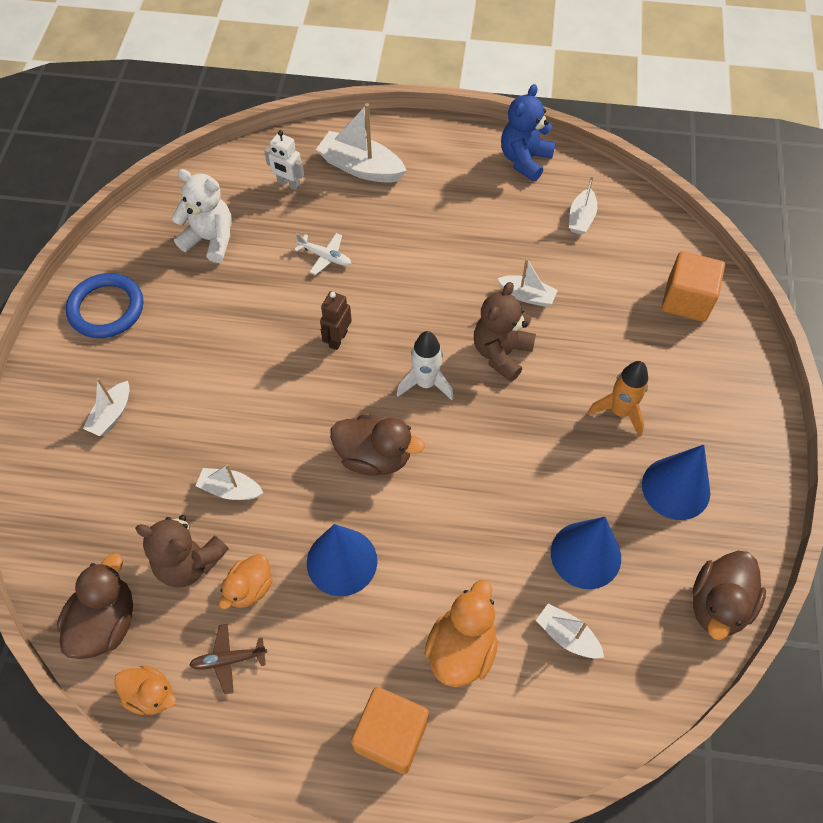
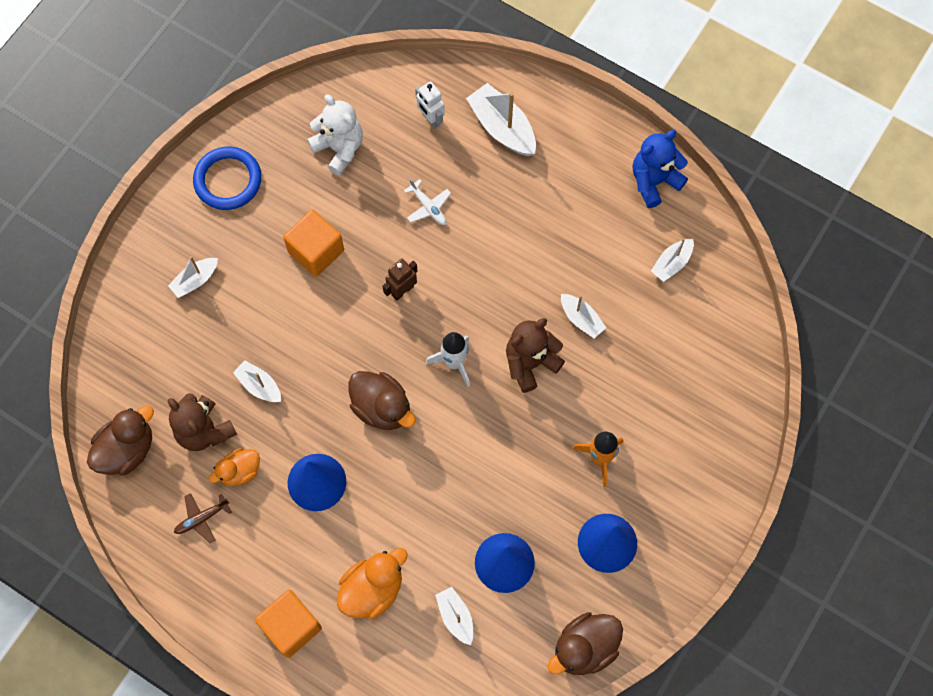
camera: 25 degrees right, 10 degrees up
(151, 695) = (137, 518): orange duck -> none
(229, 660) = (202, 518): brown plane -> brown plane turned 45 degrees counterclockwise
(686, 300) = (718, 383): orange cube -> orange cube (316, 251)

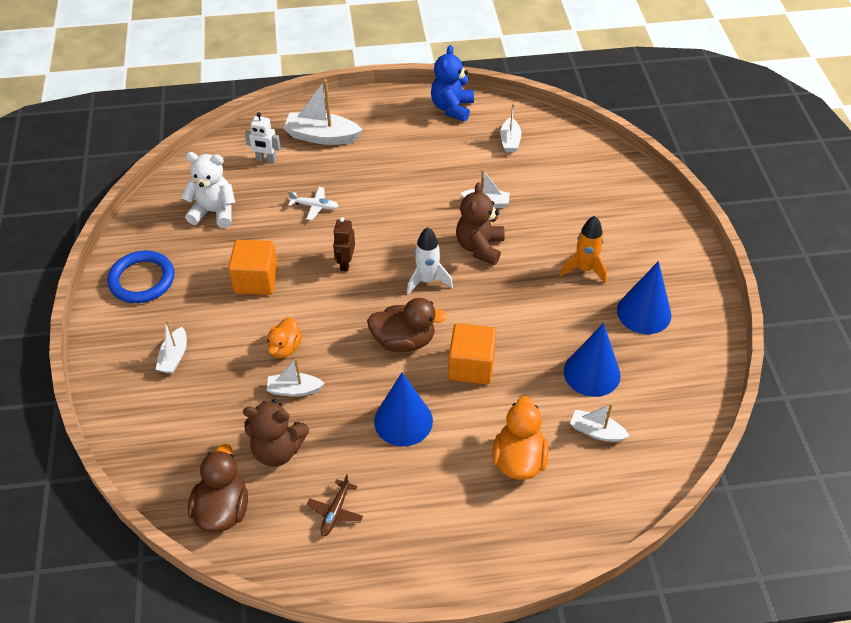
camera: 40 degrees left, 20 degrees down
(240, 471) = (335, 457): orange duck -> orange duck (285, 348)
(291, 626) = (484, 533): orange cube -> orange cube (471, 366)
(584, 648) = (701, 384): brown duck -> none

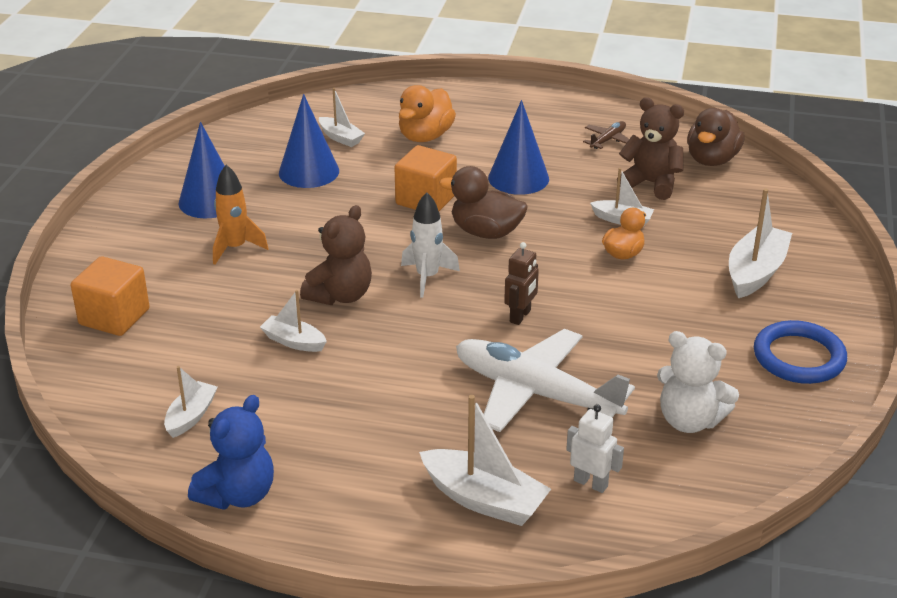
camera: 160 degrees left, 15 degrees down
(174, 357) = (755, 272): white boat -> white boat, size x1.69
(256, 280) = (643, 324): orange cube -> orange cube (114, 317)
(314, 206) = (536, 393): white plane -> white plane, size x2.44

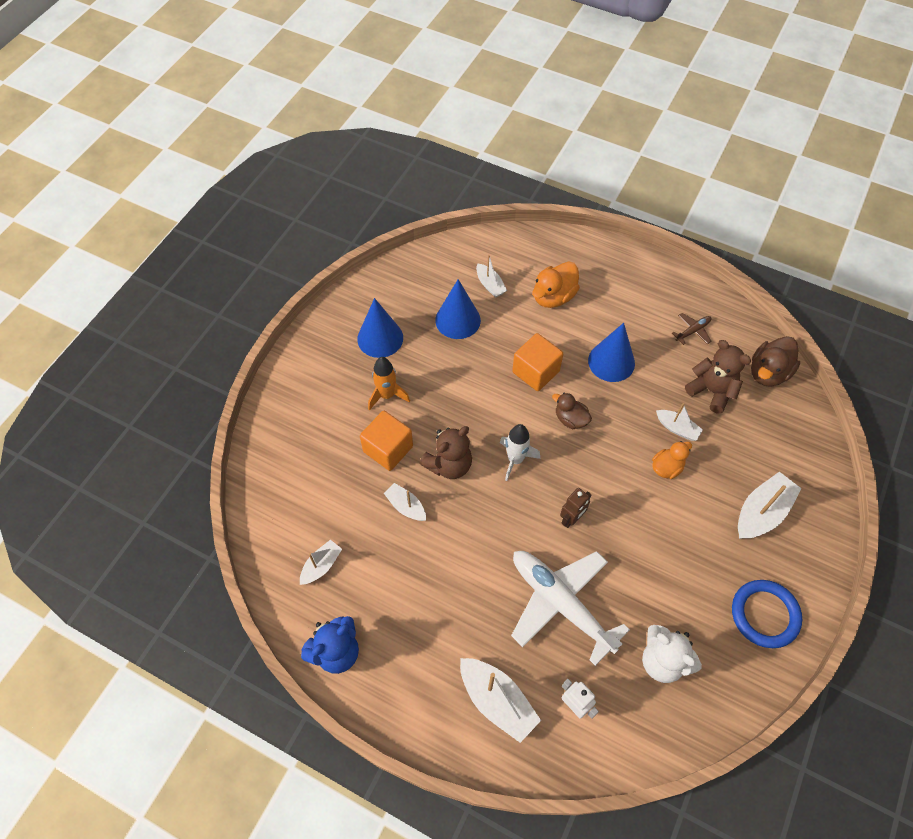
camera: 15 degrees right, 25 degrees up
(114, 317) = (290, 450): orange cube -> orange cube (388, 449)
(486, 232) = (570, 419): brown duck -> brown duck, size x0.65

